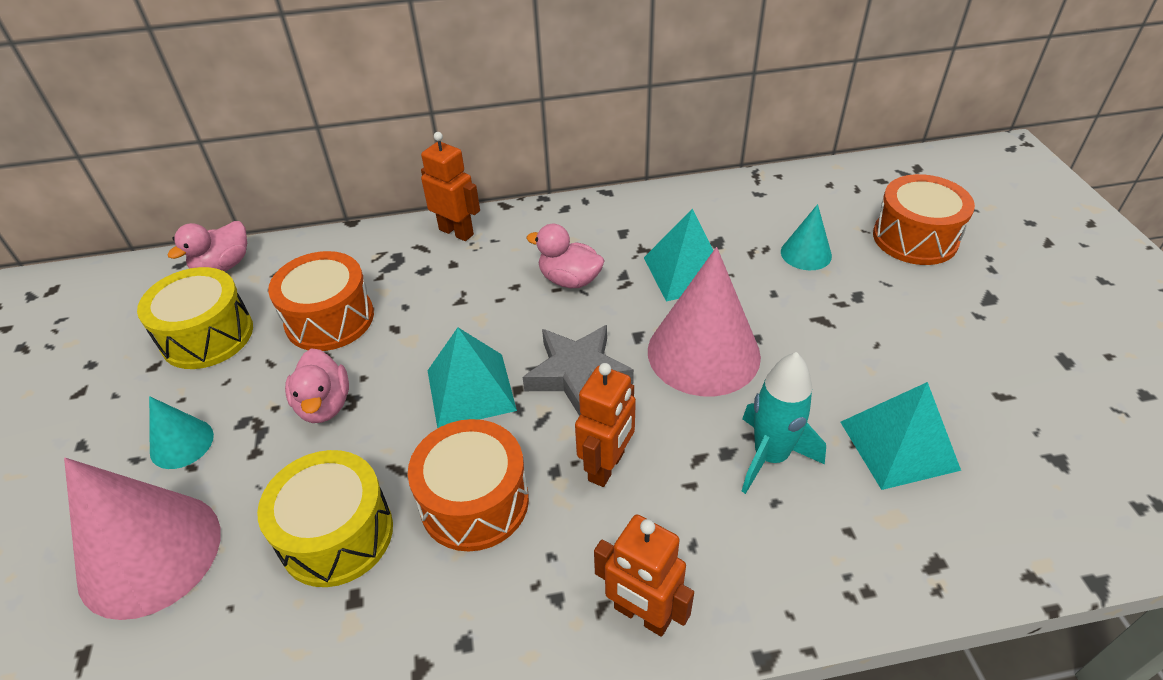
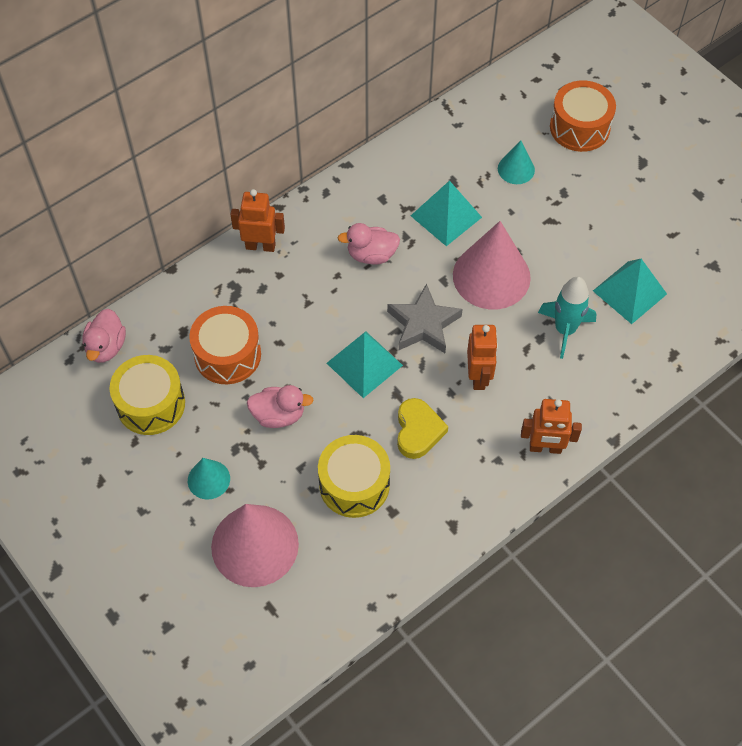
camera: 30 degrees left, 15 degrees up
(324, 405) = (279, 415): pink duck -> pink duck turned 45 degrees counterclockwise
(474, 502) = (418, 431): orange drum -> yellow heart

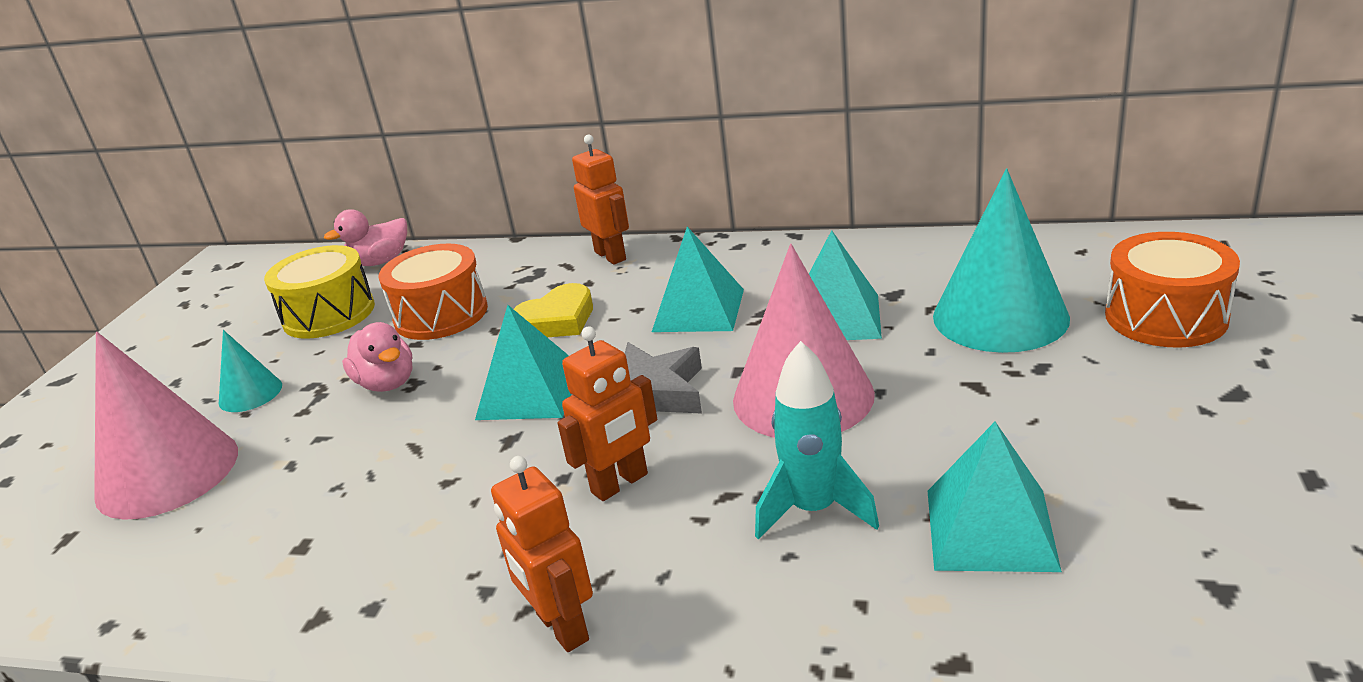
camera: 55 degrees right, 30 degrees down
(354, 484) = (324, 490): yellow drum -> none
(371, 255) = (698, 310): pink duck -> turquoise pyramid
(418, 431) = (465, 488): yellow heart -> yellow heart (557, 320)
(516, 169) = (1000, 317): turquoise cone -> turquoise cone, size x1.99

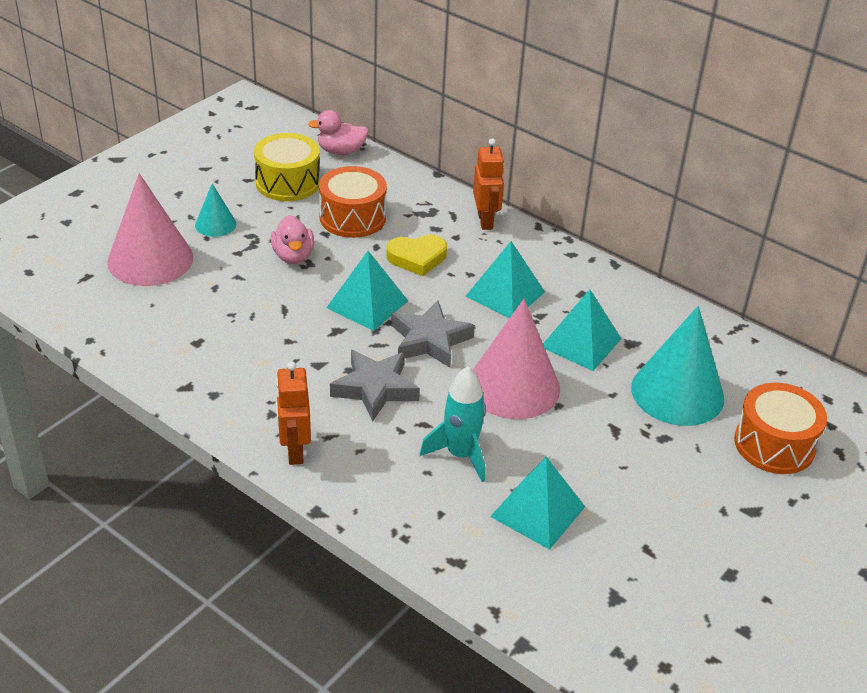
camera: 20 degrees right, 10 degrees up
(620, 484) = (375, 388): orange robot -> grey star

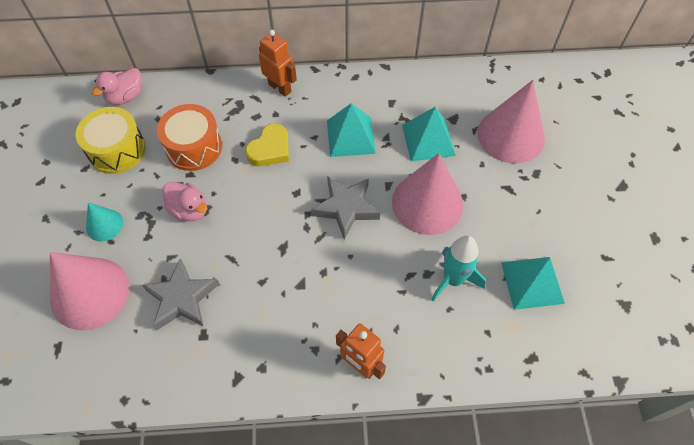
camera: 40 degrees left, 20 degrees up
(367, 304) = (279, 211): turquoise pyramid -> none
(375, 388) = (354, 273): grey star -> grey star (181, 298)
(677, 393) = (511, 135): turquoise cone -> pink cone
(774, 444) = (587, 132): orange drum -> none

